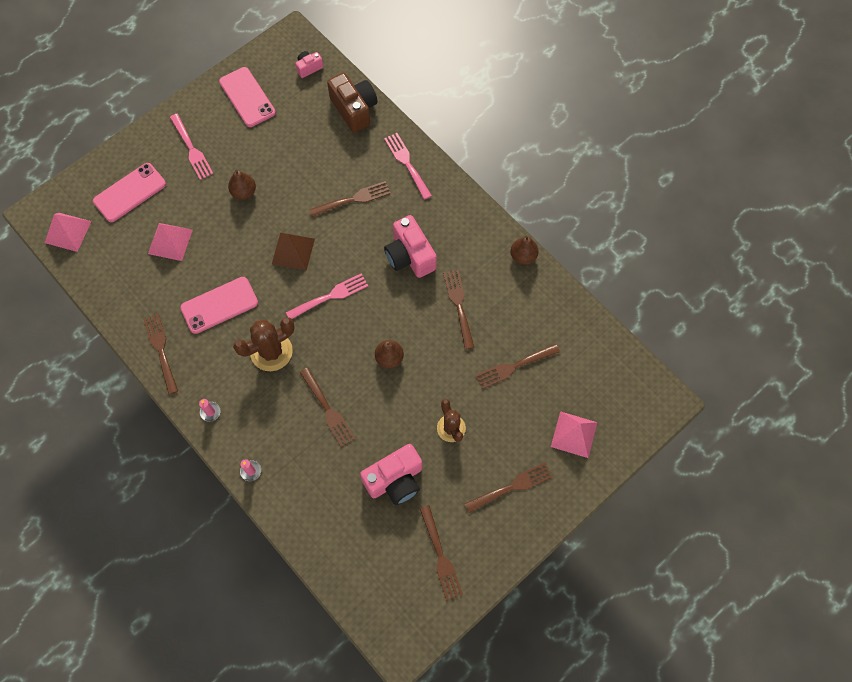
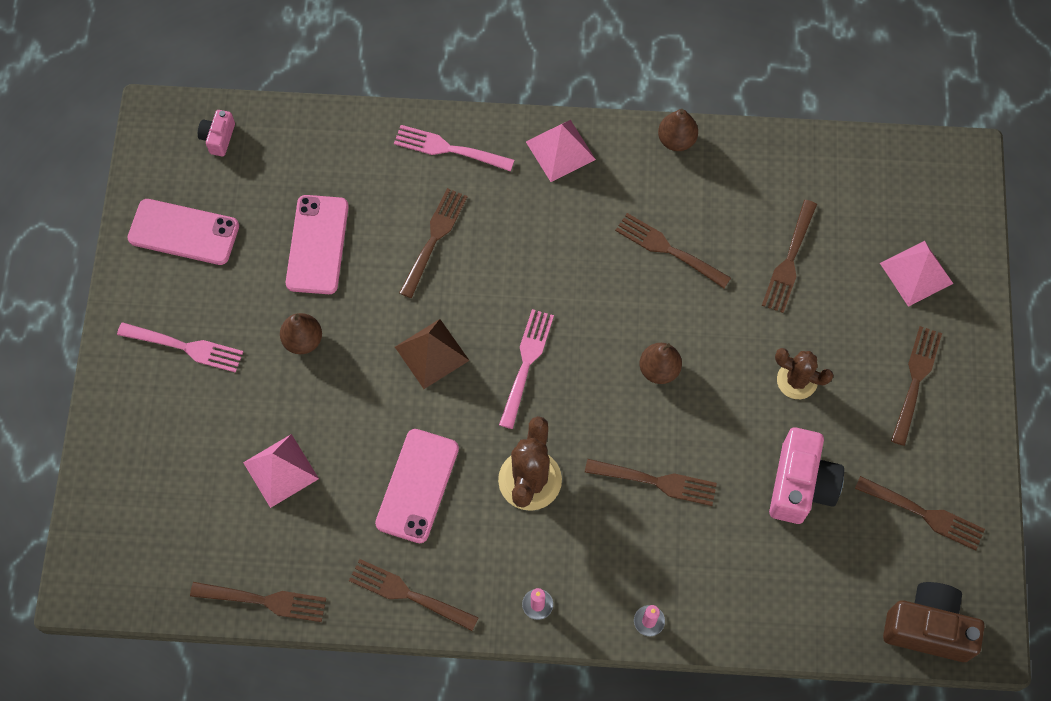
camera: 45 degrees left, 0 degrees up
(68, 232) = (145, 571): pink pyramid -> pink pyramid (560, 150)
(99, 292) = (263, 601): none -> brown fork
(130, 192) = (168, 461): pink phone -> pink phone (317, 245)
(354, 109) = (324, 140): brown camera -> brown camera (928, 628)
(410, 256) = (562, 244): pink camera -> none

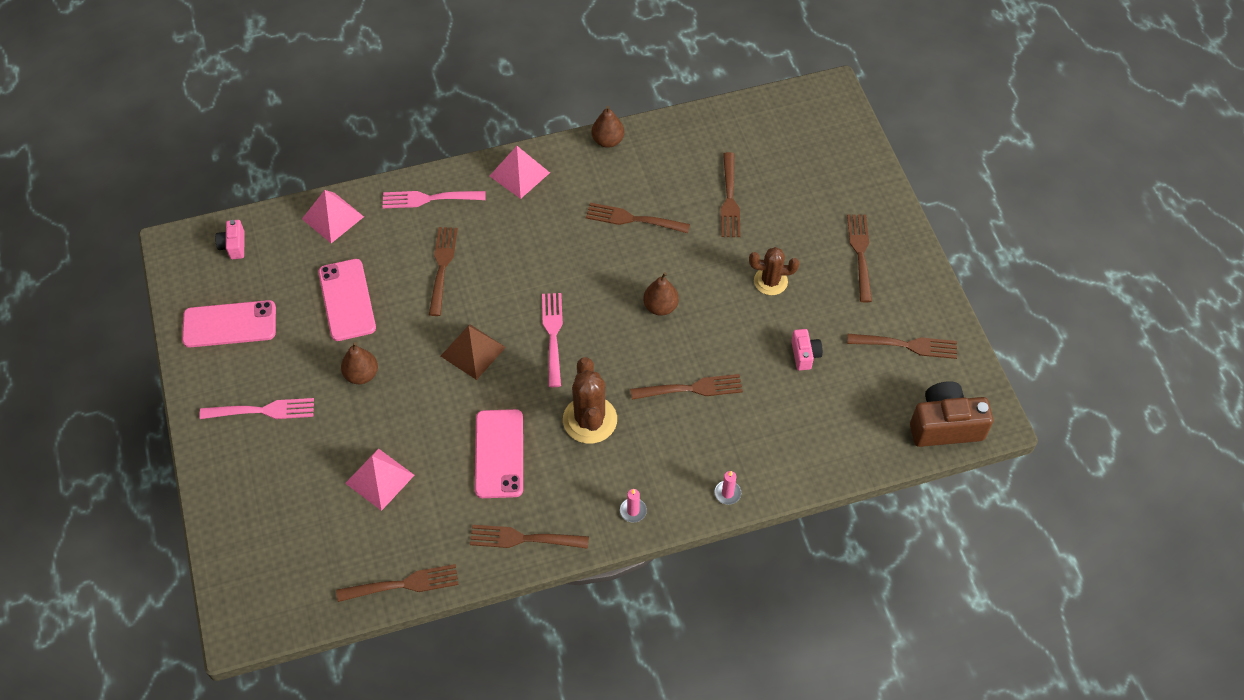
camera: 20 degrees left, 10 degrees down
(800, 485) = (804, 355): pink camera -> pink camera, size x0.52
(916, 273) = (829, 179): pink pyramid -> pink pyramid (333, 218)

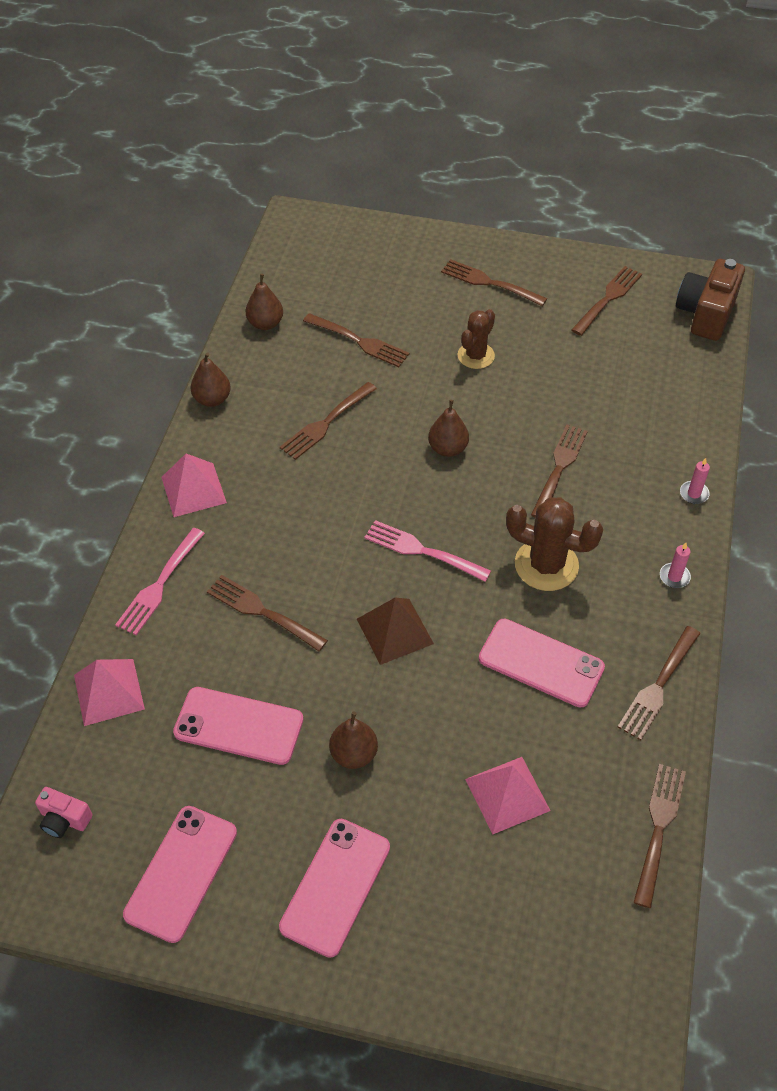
camera: 60 degrees left, 5 degrees down
(262, 411) = (335, 886): pink fork -> pink phone
(704, 132) = (265, 323): none -> brown pear
(804, 355) = (574, 369): pink camera -> none

